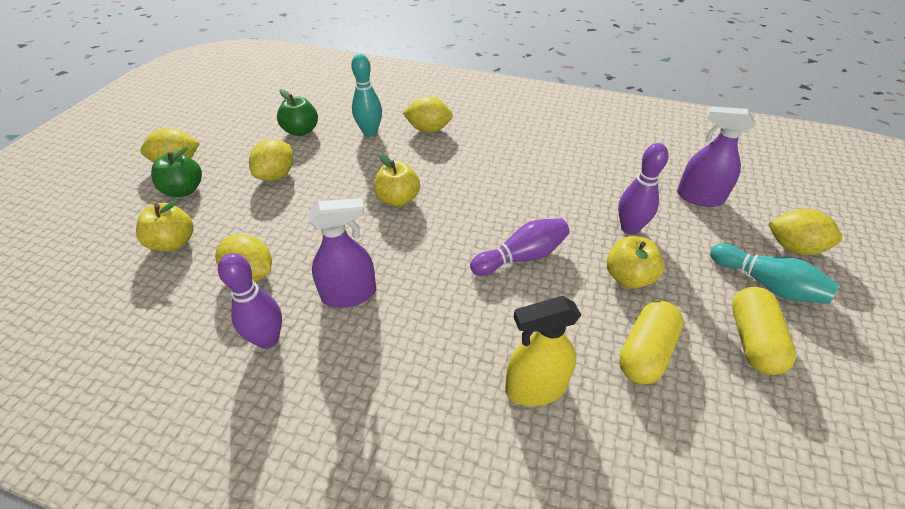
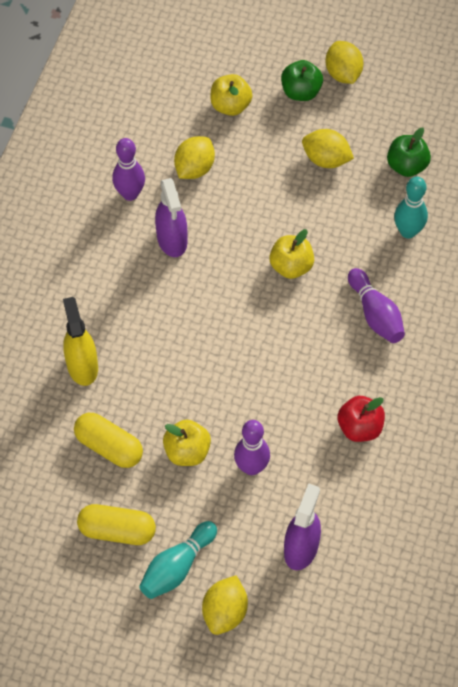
camera: 90 degrees right, 15 degrees up
(428, 129) = (417, 289): yellow lemon -> none
(521, 257) = (213, 368): purple bowling pin -> purple bowling pin (375, 314)
(568, 162) = (359, 428): none -> red apple

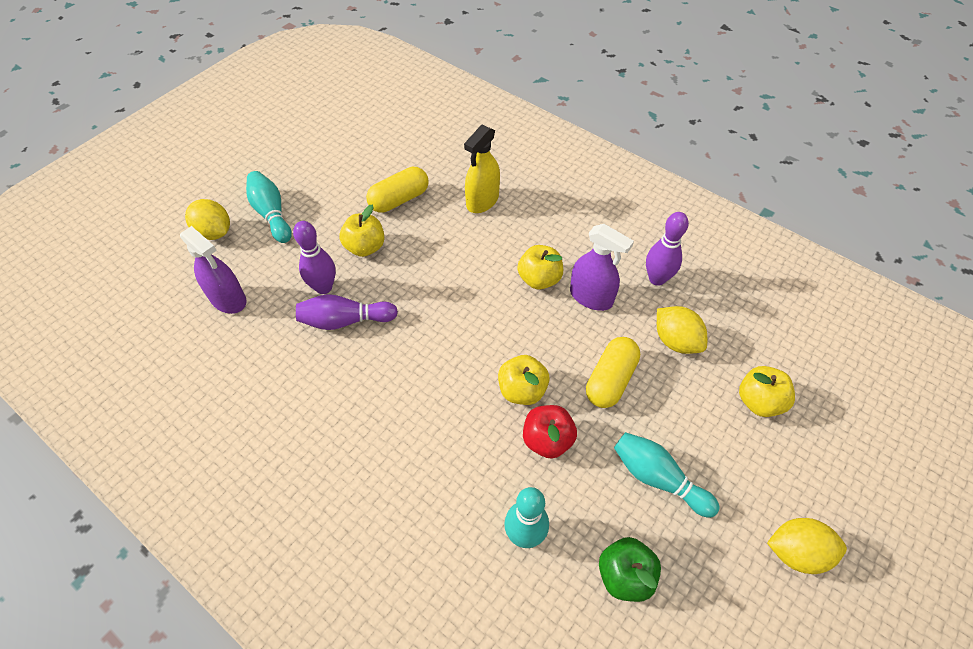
camera: 110 degrees right, 5 degrees down
(82, 366) = (482, 201): yellow spray bottle -> yellow spray bottle turned 120 degrees clockwise
(117, 531) = (325, 187): yellow capsule -> yellow capsule (610, 380)
(167, 286) = (539, 279): none -> yellow apple
(172, 240) = (591, 297): purple spray bottle -> purple spray bottle turned 150 degrees counterclockwise
(301, 92) = (770, 487): green apple -> none
(326, 159) = (658, 478): yellow lemon -> turquoise bowling pin
(359, 428) = (310, 387): red apple -> red apple (547, 440)
(375, 314) = (429, 452): purple bowling pin -> purple bowling pin (345, 321)

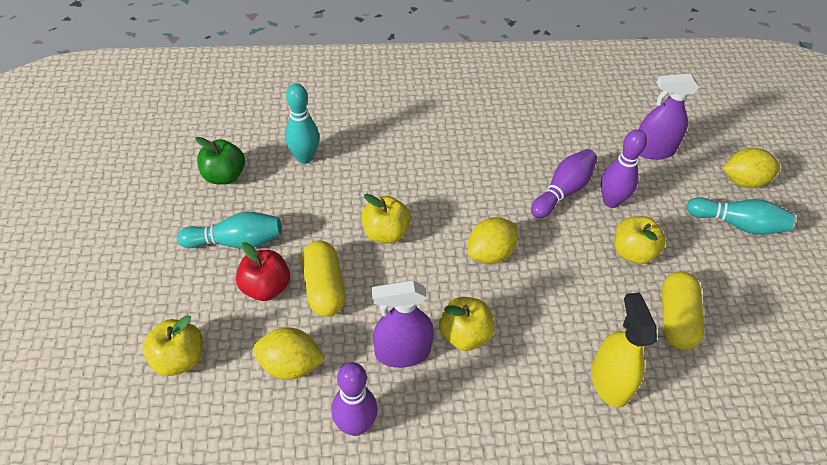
camera: 135 degrees right, 5 degrees down
(547, 440) = (336, 214): red apple -> red apple (266, 287)
(796, 552) = (104, 259): yellow lemon -> yellow lemon (490, 253)

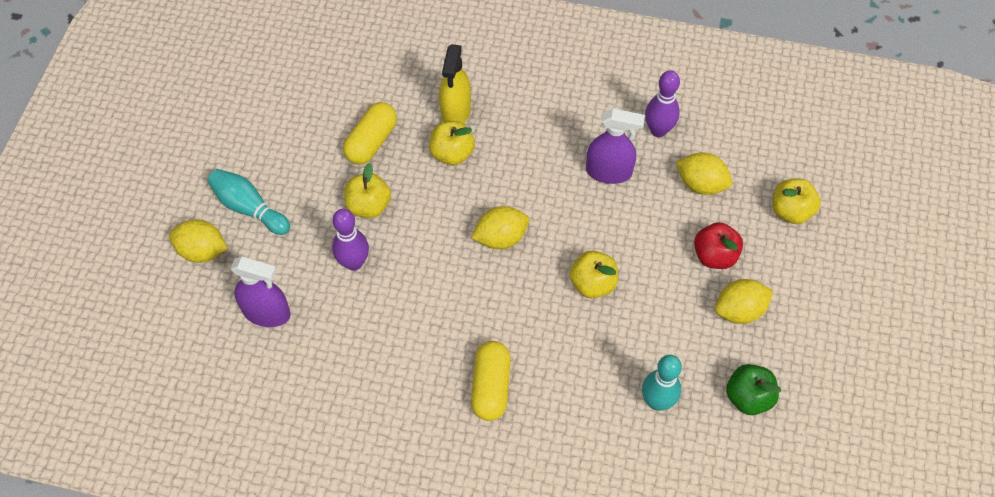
camera: 160 degrees left, 10 degrees up
(236, 242) = (739, 310): turquoise bowling pin -> yellow lemon
(324, 287) = (662, 243): yellow capsule -> yellow capsule (491, 386)
(464, 335) = (553, 172): yellow apple -> yellow apple (452, 154)
(562, 191) = (396, 286): purple bowling pin -> none

